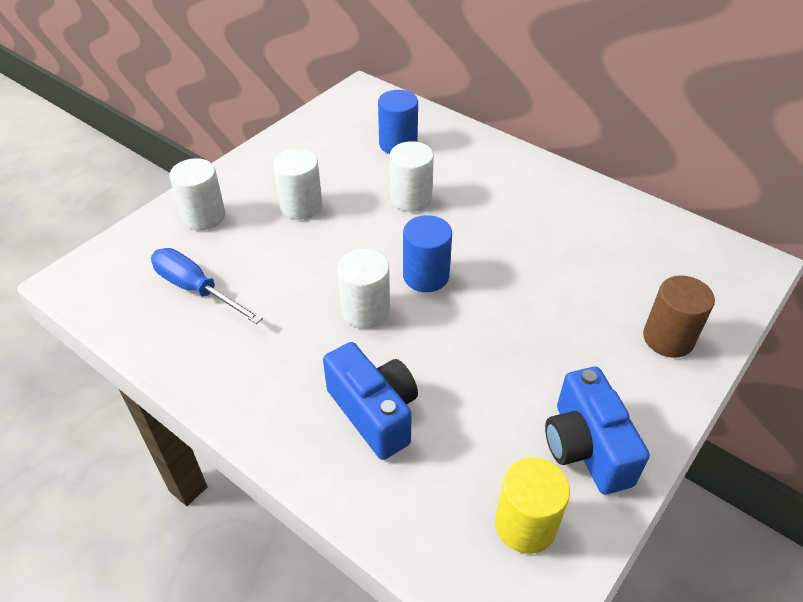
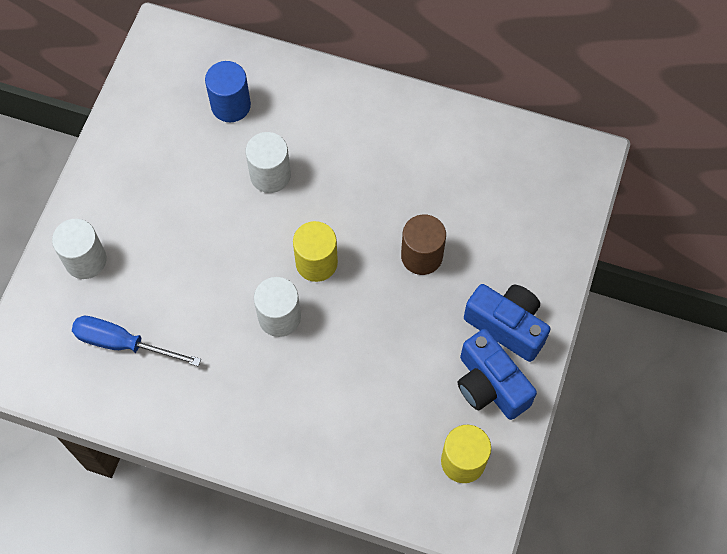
camera: 20 degrees left, 20 degrees up
(301, 206) = (171, 218): white cylinder -> none
(374, 413) = (324, 410): blue camera -> blue camera (507, 326)
(426, 276) = (316, 263): blue cylinder -> yellow cylinder
(668, 338) = (530, 262): brown cylinder -> brown cylinder (421, 256)

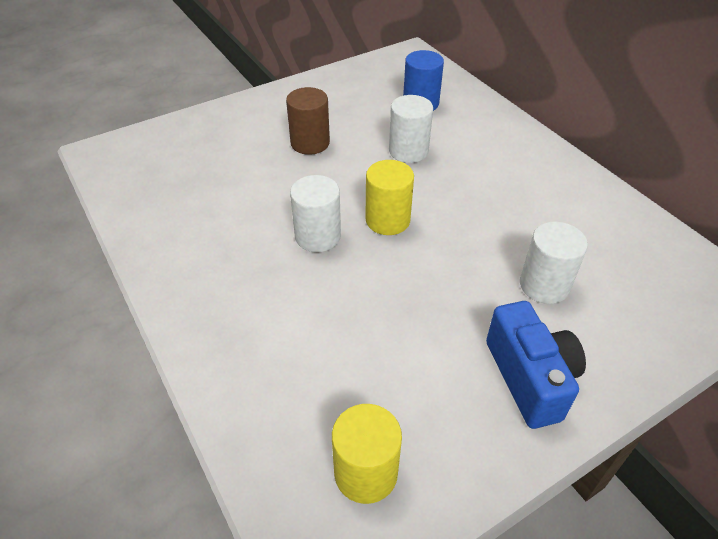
camera: 40 degrees right, 20 degrees down
(85, 260) = (225, 127): white cylinder -> white cylinder (544, 285)
(123, 343) = (187, 182): blue screwdriver -> none
(421, 256) = (488, 269): brown cylinder -> brown cylinder (310, 143)
(490, 385) = (463, 419): blue camera -> none

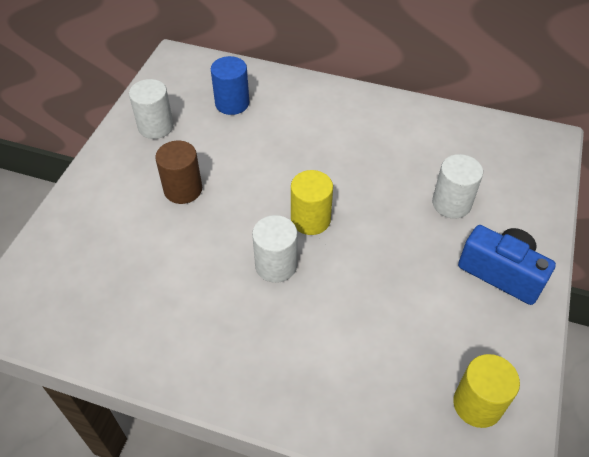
camera: 40 degrees left, 5 degrees up
(408, 151) = (266, 152): white cylinder -> white cylinder (156, 127)

